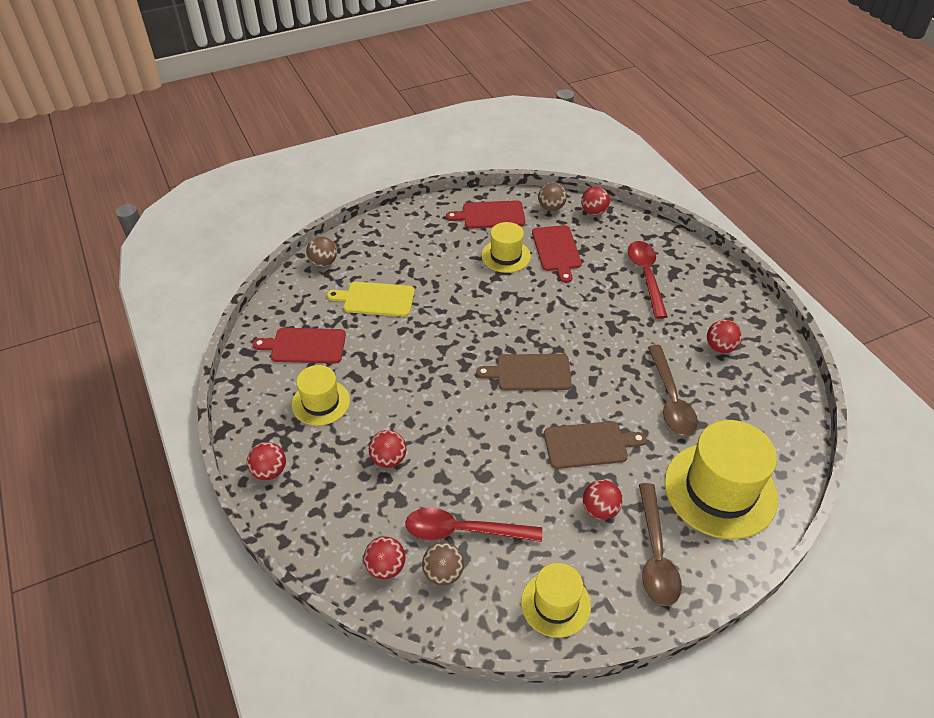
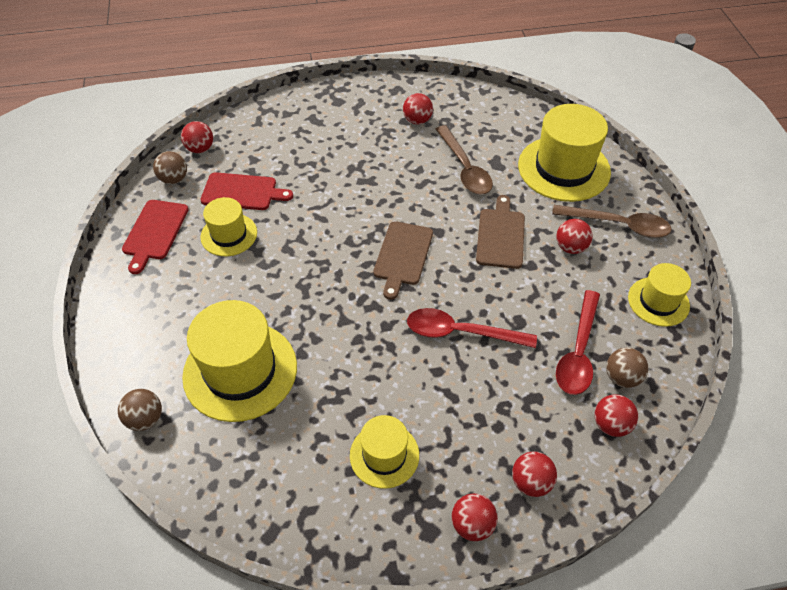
camera: 75 degrees left, 5 degrees up
(305, 346) = (287, 461): red cutting board -> none
(376, 299) = (240, 371): yellow cutting board -> yellow hat
(388, 459) = (482, 399): red ball -> red ball (531, 482)
(646, 276) = (311, 139): red spoon -> red spoon (461, 332)
(670, 399) = (464, 168): brown spoon -> brown spoon turned 60 degrees clockwise

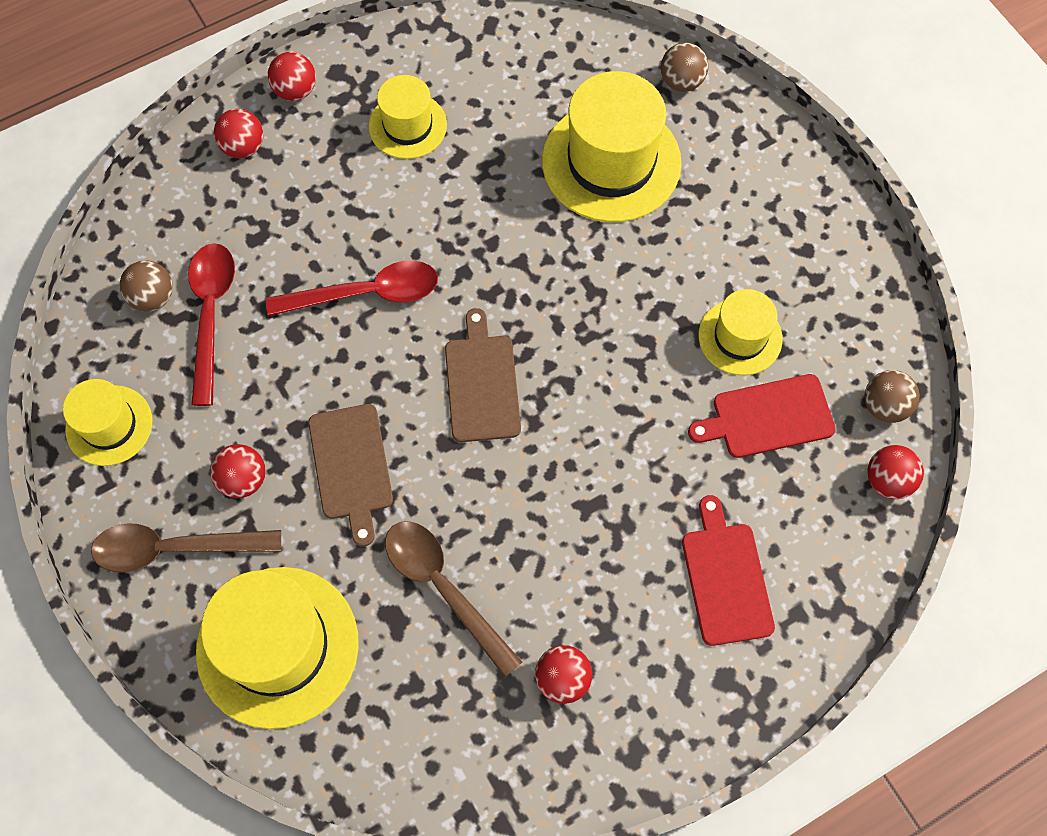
camera: 160 degrees right, 15 degrees up
(155, 232) = (843, 307): red cutting board -> red cutting board (725, 578)
(611, 424) = (162, 235): red ball -> none

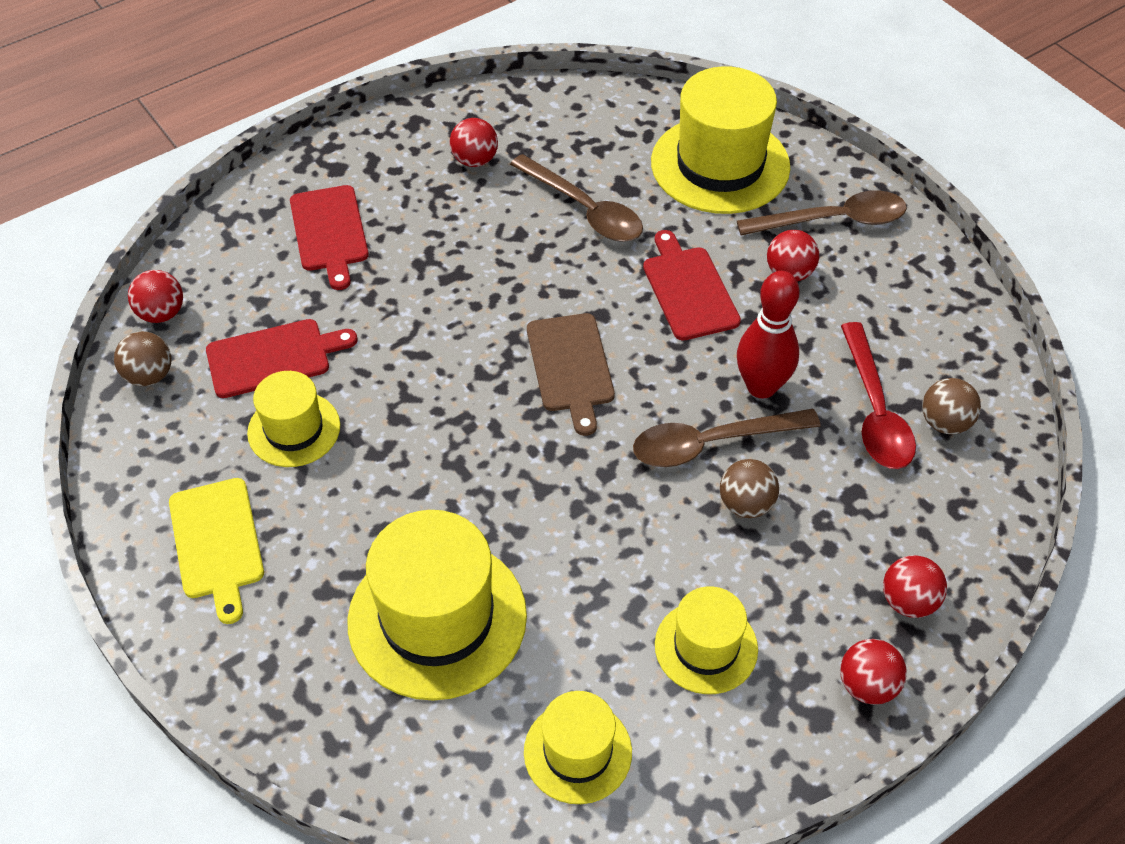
camera: 175 degrees right, 15 degrees down
(109, 425) = (936, 306): yellow hat -> yellow hat (577, 752)
(307, 347) = (761, 387): none -> red bowling pin
(351, 466) = (688, 290): brown cutting board -> red cutting board
(366, 293) = (712, 443): red spoon -> brown spoon
(681, 81) = (340, 743): brown ball -> brown ball (746, 504)
(792, 235) = (217, 543): none -> yellow cutting board

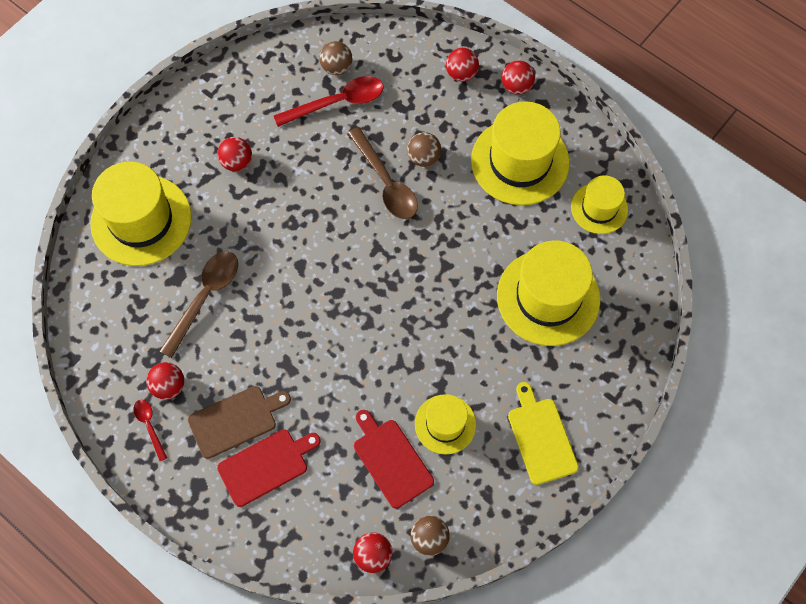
camera: 105 degrees left, 15 degrees up
(217, 543) = (541, 437): yellow cutting board -> yellow cutting board turned 75 degrees counterclockwise
(430, 137) = (149, 426): none -> red spoon
(571, 367) = (349, 272): brown cutting board -> brown cutting board (235, 420)
(688, 290) = (266, 218): red cutting board -> none
(706, 647) = (520, 161): yellow hat -> yellow hat, size x1.76
(761, 387) = (335, 163): red bowling pin -> none
(833, 220) = (182, 144): brown spoon -> none

